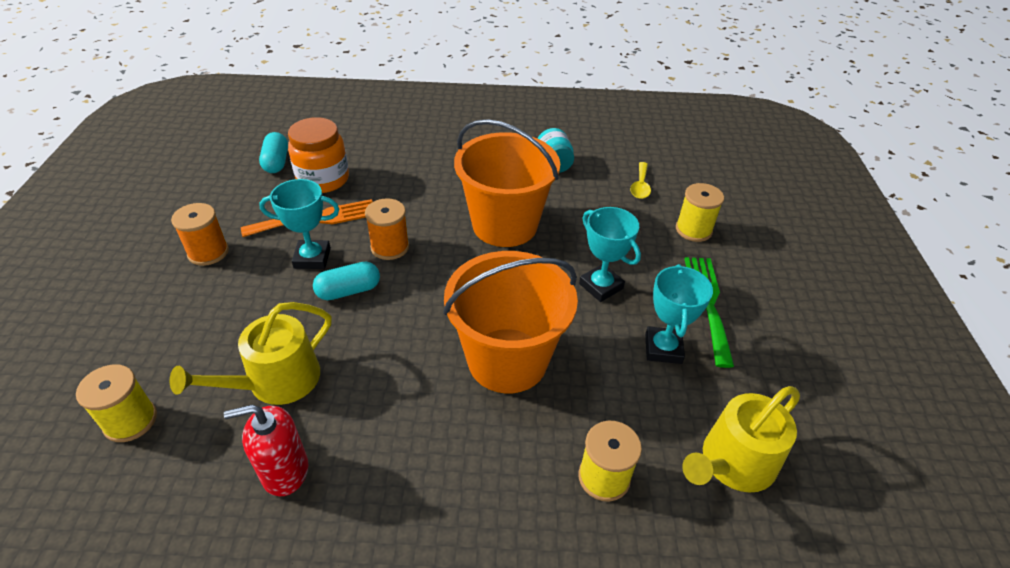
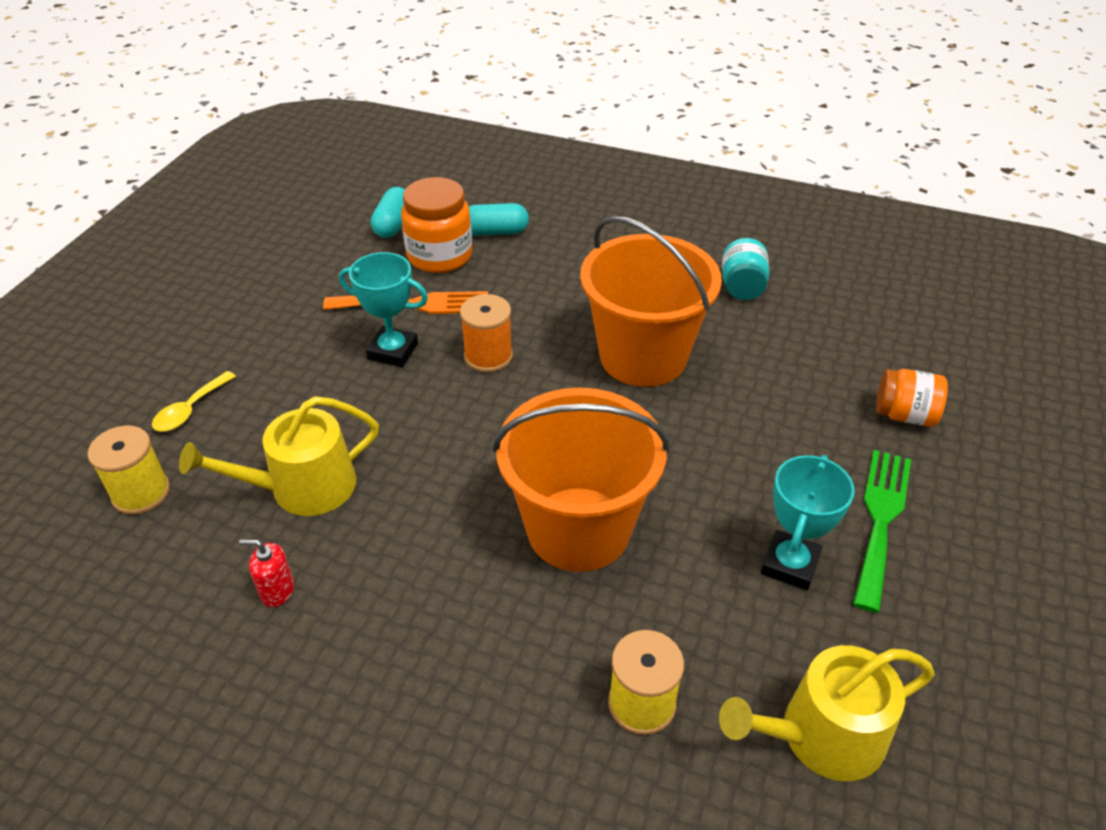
camera: 20 degrees right, 0 degrees up
(208, 252) = (281, 320): orange spool -> none
(285, 471) = (277, 591): red soap dispenser -> red soap dispenser, size x0.60
(348, 291) = (420, 400): turquoise capsule -> turquoise capsule (495, 232)
(601, 286) = (738, 463): turquoise trophy -> none
(640, 186) = (852, 339): yellow spoon -> yellow spoon (190, 410)
(693, 230) = (904, 415): yellow spool -> orange jar

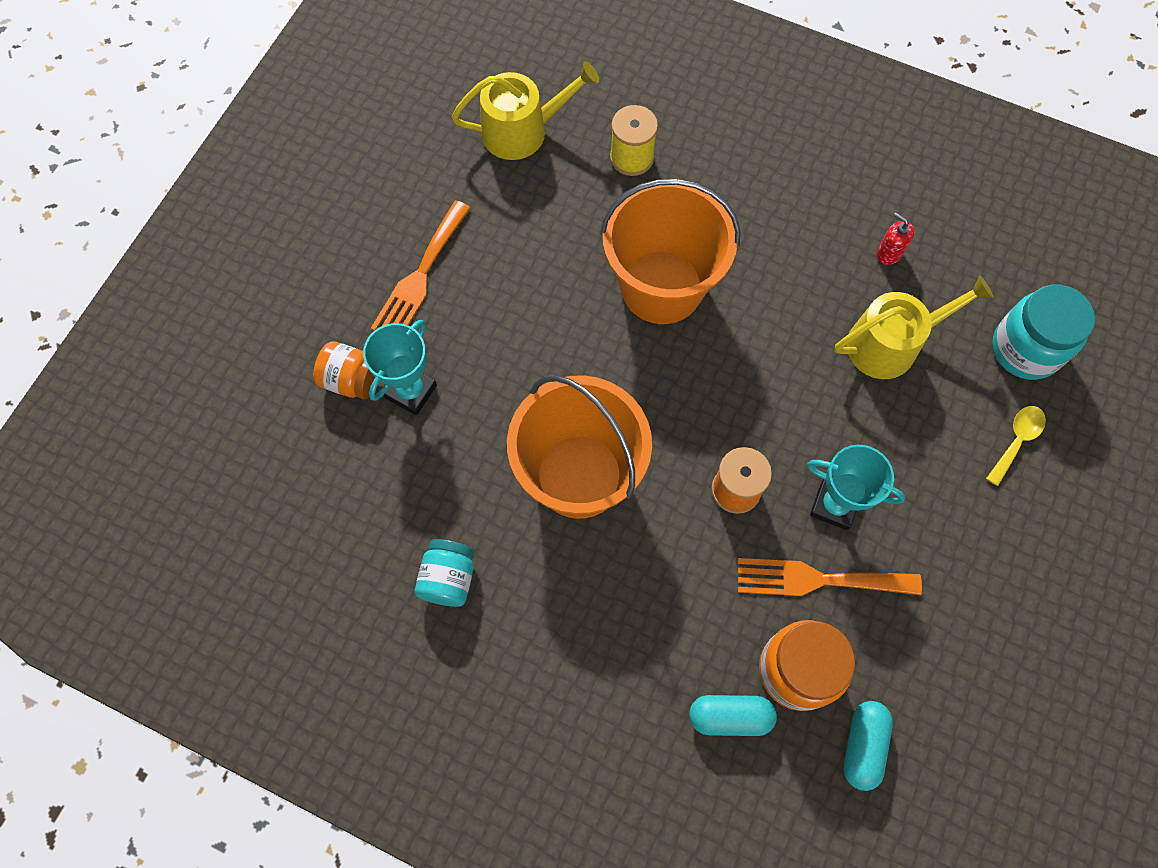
camera: 175 degrees left, 25 degrees up
(141, 493) = (1025, 349): yellow spool -> turquoise jar
(277, 591) = (889, 253): red soap dispenser -> red soap dispenser turned 150 degrees counterclockwise
(789, 564) = (505, 244): turquoise trophy -> turquoise trophy (411, 391)
(880, 519) = (420, 276): green fork -> orange fork

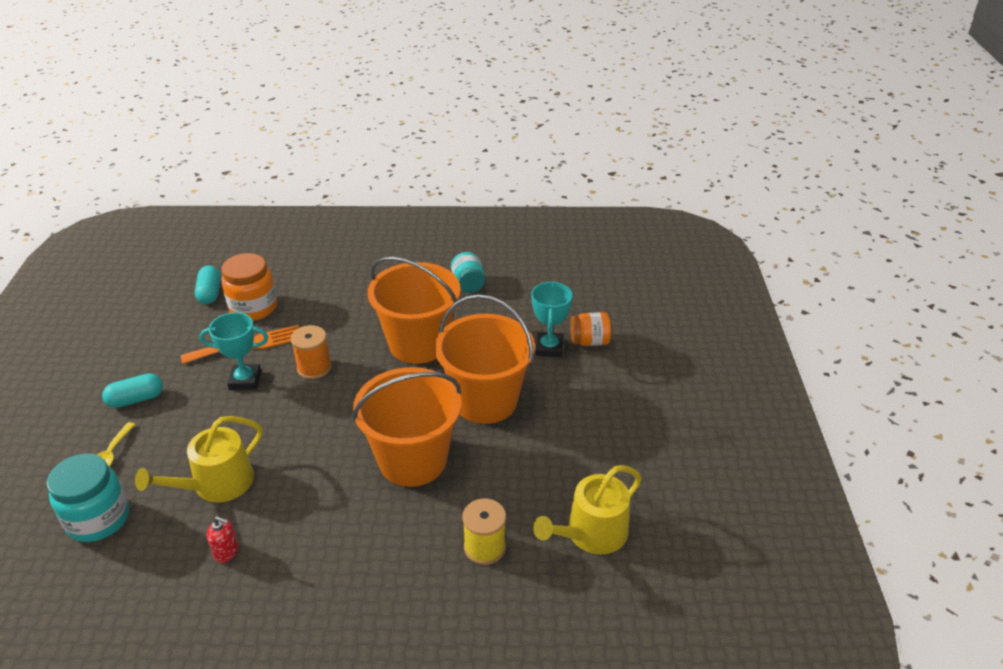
camera: 155 degrees right, 30 degrees down
(420, 276) = (592, 406): orange fork -> none
(539, 337) = (485, 401): none -> orange bucket
(730, 717) = (287, 282): turquoise capsule -> turquoise capsule (136, 399)

